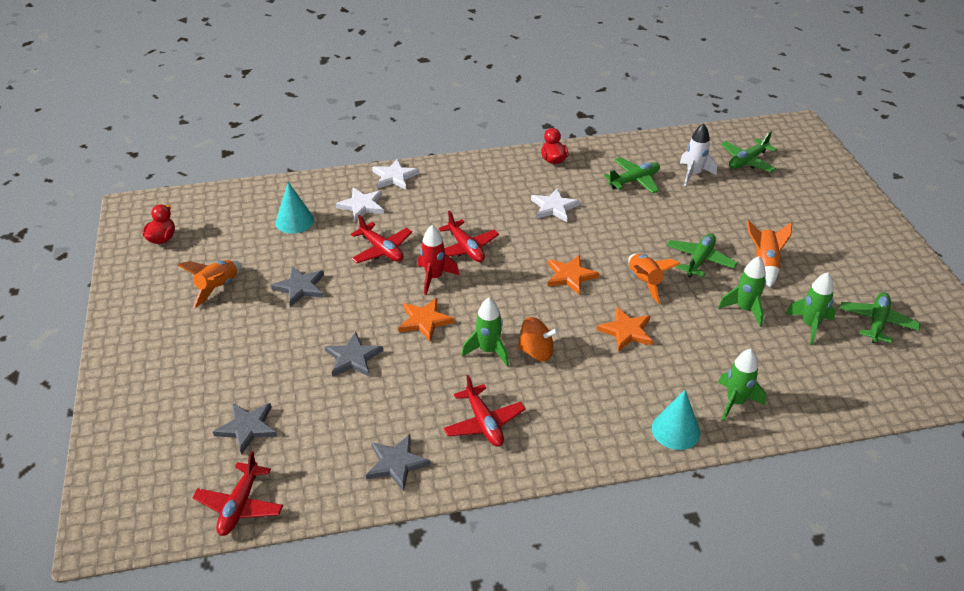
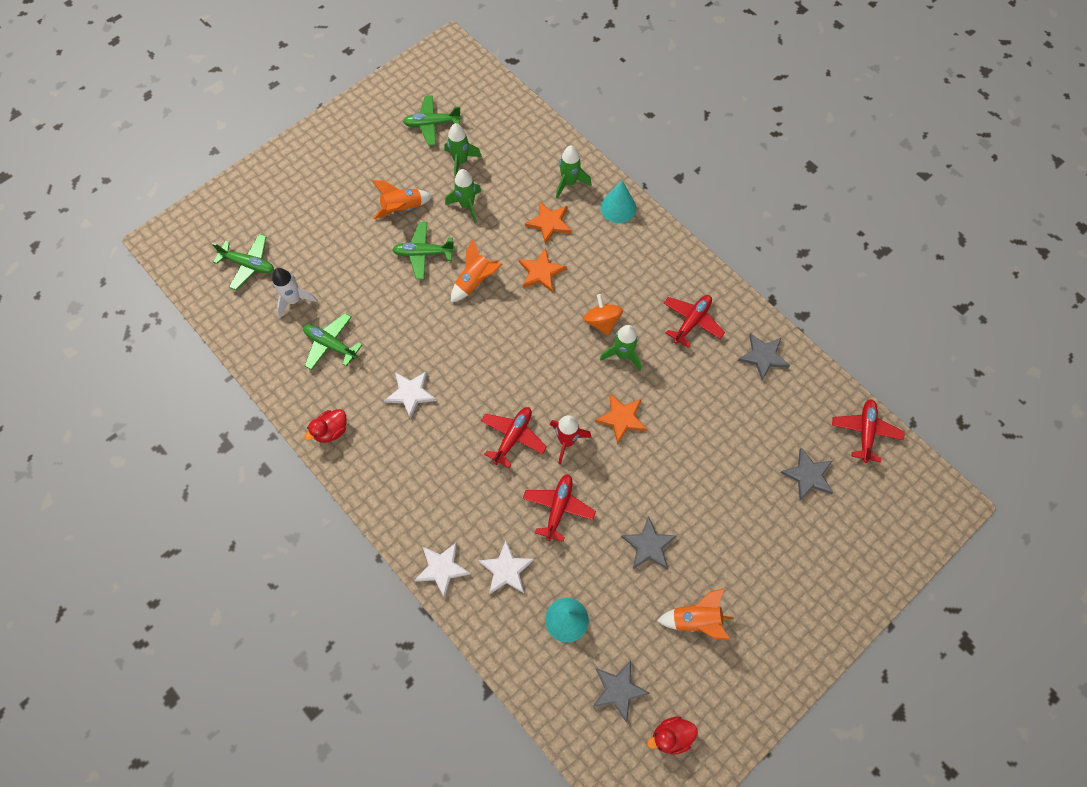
camera: 120 degrees left, 25 degrees up
(240, 505) = (865, 432): red plane -> red plane turned 60 degrees counterclockwise
(353, 358) = (695, 447): grey star -> grey star (618, 690)
(570, 276) = (500, 337): orange star -> orange star (549, 223)

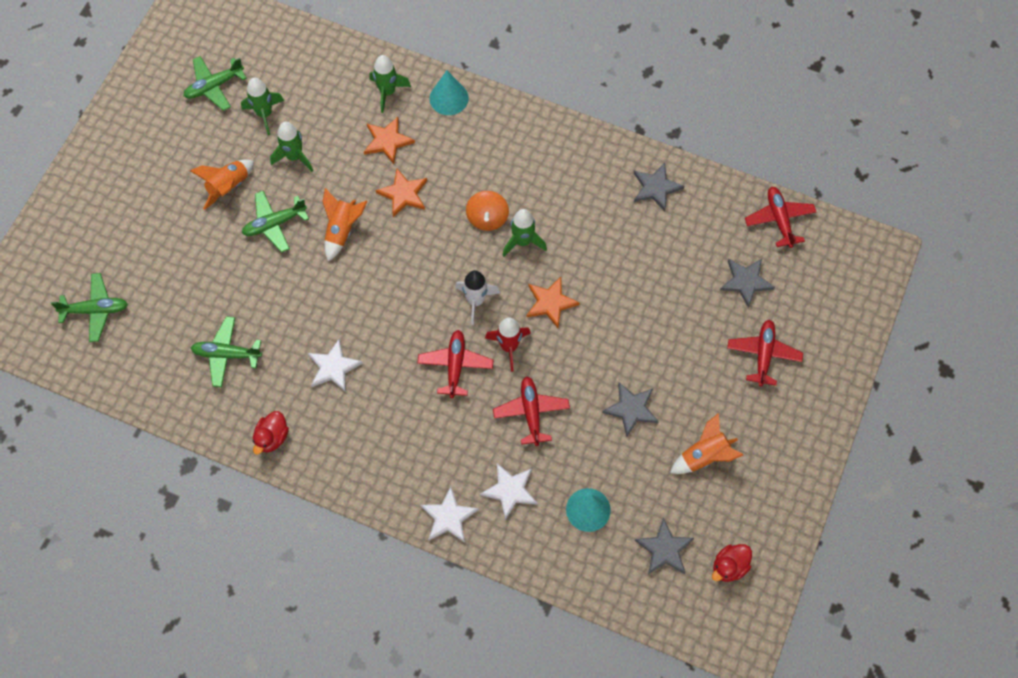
camera: 25 degrees left, 0 degrees up
(294, 300) = (164, 326): white rocket -> white rocket (476, 301)
(602, 322) = (487, 218): orange spinning top -> orange spinning top turned 135 degrees counterclockwise
(692, 322) = (573, 182): red plane -> red plane (763, 354)

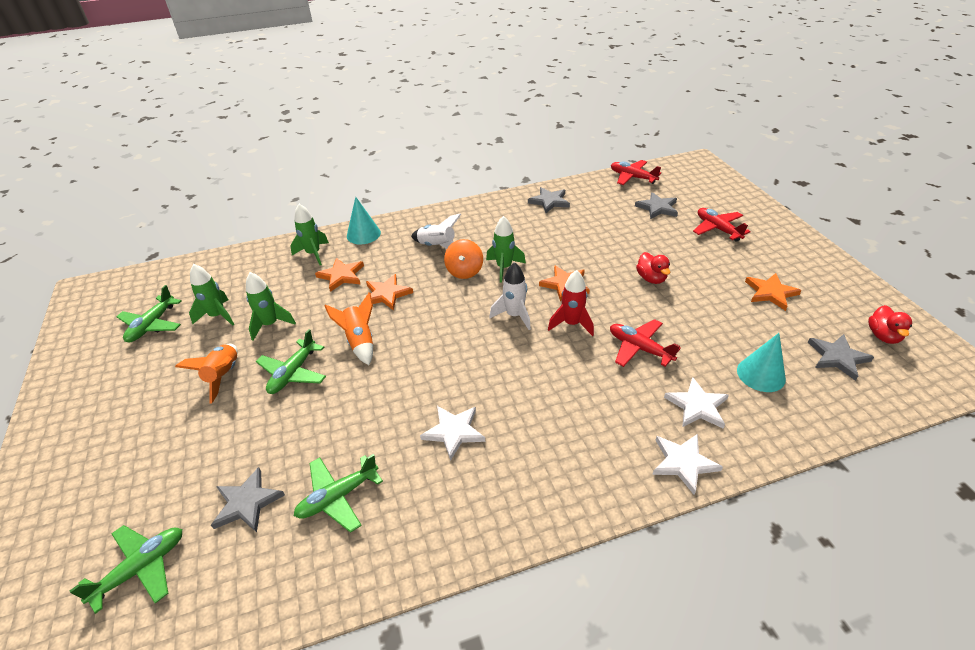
camera: 40 degrees left, 25 degrees down
(272, 437) = (457, 531): red duck -> red duck (651, 278)
(455, 365) = (549, 360): red plane -> none
(487, 218) = (464, 271): orange spinning top -> orange spinning top turned 45 degrees clockwise
(494, 168) = (437, 246): none -> white rocket
(631, 409) = (694, 301): grey star -> grey star (247, 502)
(704, 456) = (770, 293): orange rocket -> orange star

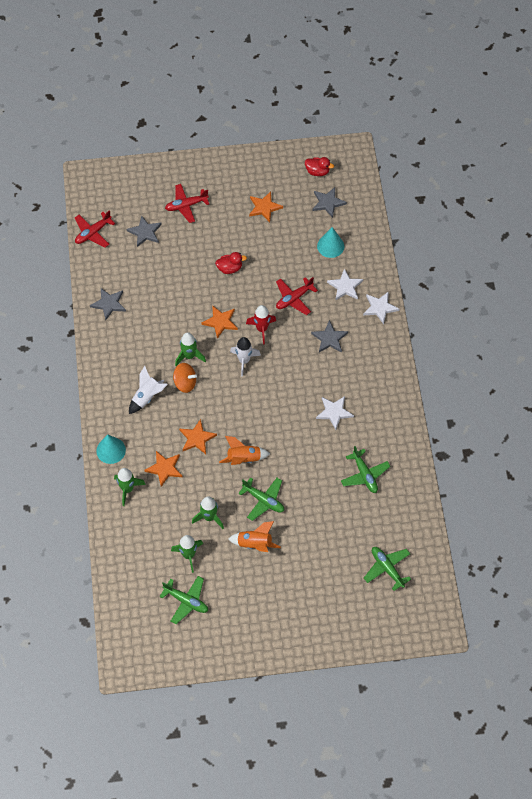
camera: 80 degrees left, 20 degrees up
(247, 502) = (358, 521): grey star -> grey star (329, 338)

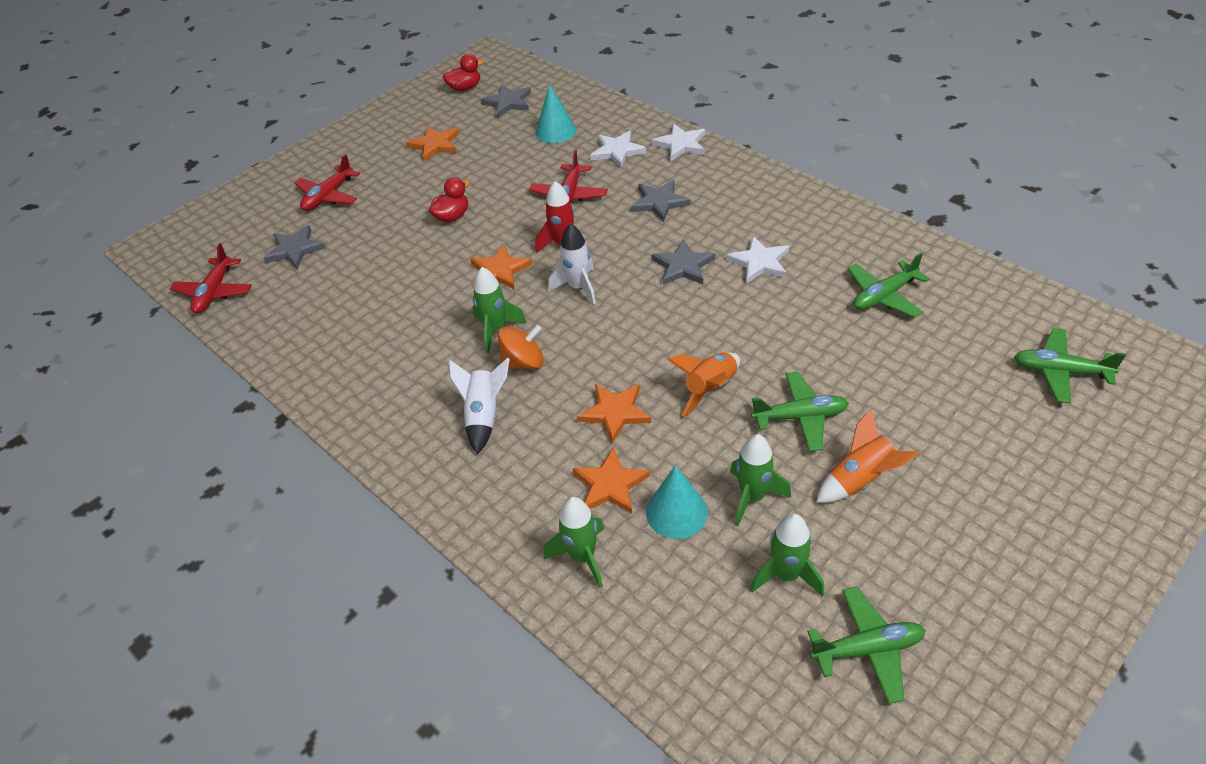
camera: 35 degrees left, 15 degrees down
(109, 304) = (313, 349): grey star -> grey star (683, 266)
(111, 450) = (497, 523): turquoise cone -> turquoise cone (676, 512)
(364, 475) = (884, 296): green plane -> green plane turned 120 degrees clockwise

